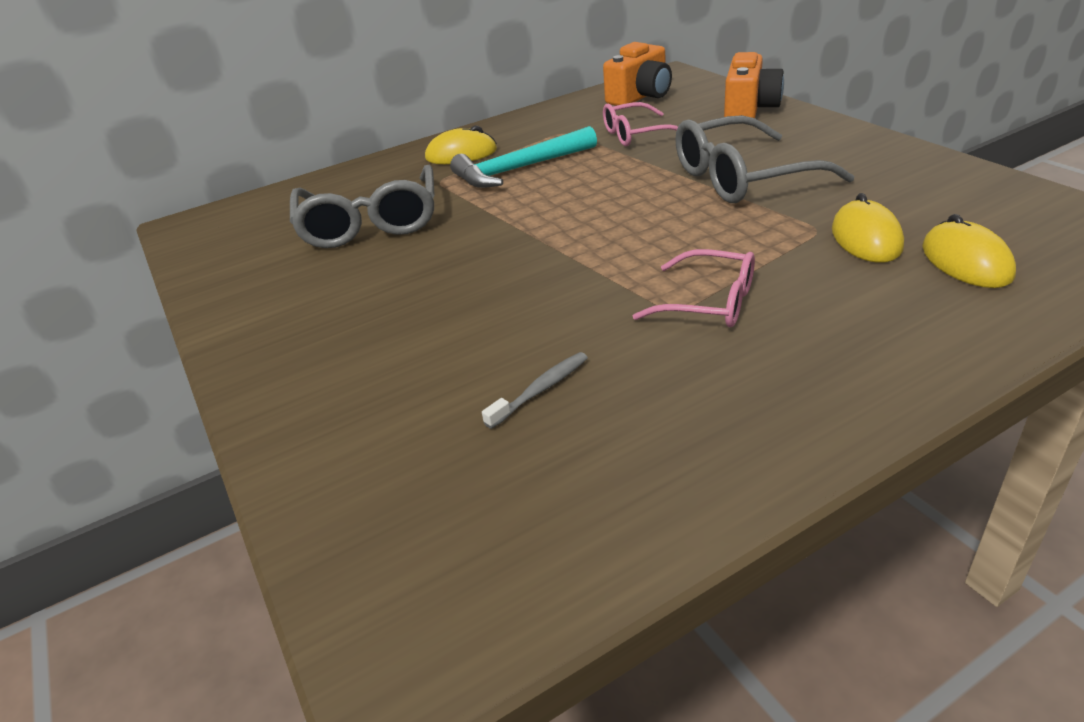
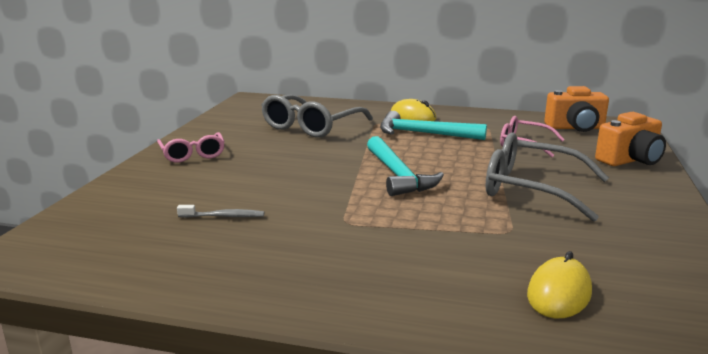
camera: 40 degrees right, 15 degrees down
(603, 229) = (398, 175): none -> turquoise hammer
(708, 302) = (367, 228): pink glasses -> pink glasses (192, 154)
(866, 238) = (526, 250): yellow mouse -> none

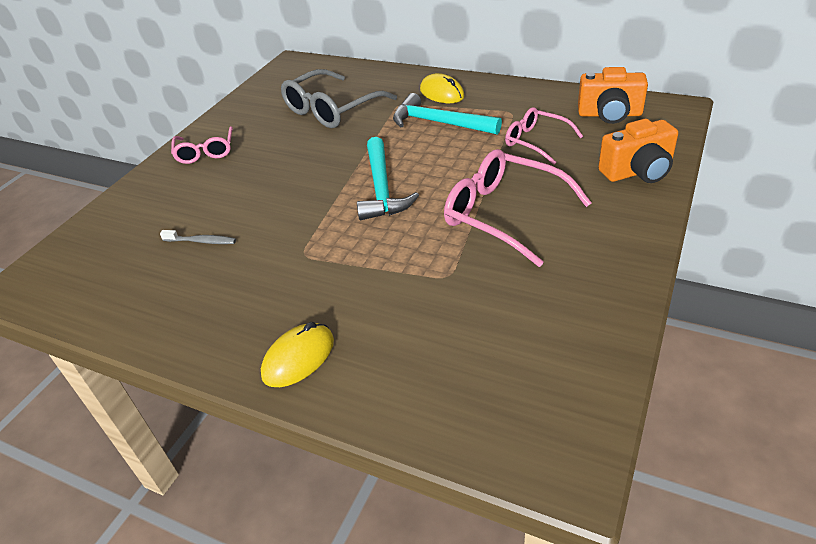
camera: 15 degrees right, 20 degrees up
(532, 189) = (505, 215): grey glasses -> pink glasses
(559, 293) = (448, 362): yellow mouse -> yellow mouse (298, 358)

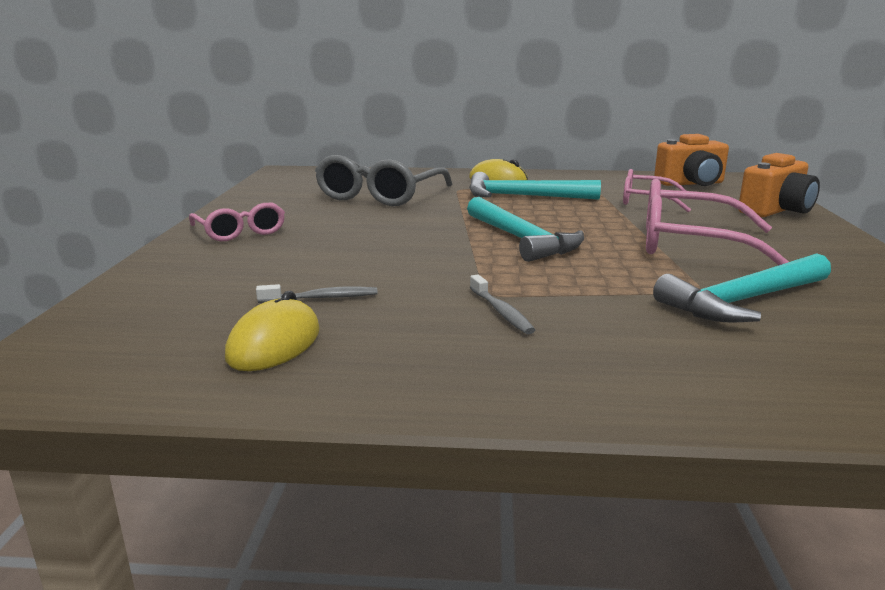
camera: 25 degrees left, 20 degrees down
(293, 276) = (501, 312): none -> grey toothbrush
(298, 358) = (613, 379): yellow mouse -> yellow mouse (274, 344)
(465, 296) = (744, 301): none -> turquoise hammer

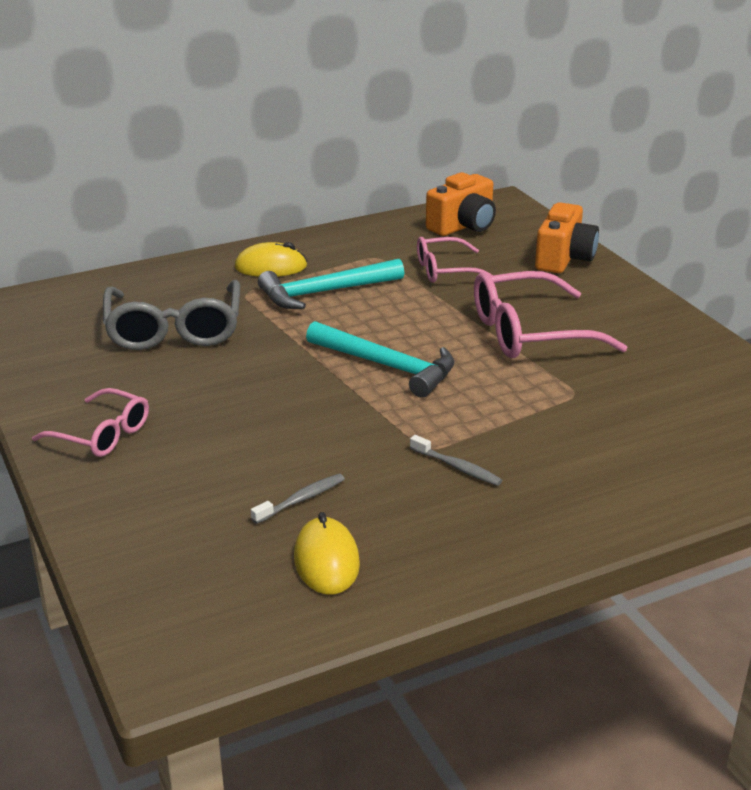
camera: 30 degrees left, 10 degrees up
(744, 301) = (613, 397): turquoise hammer -> none

